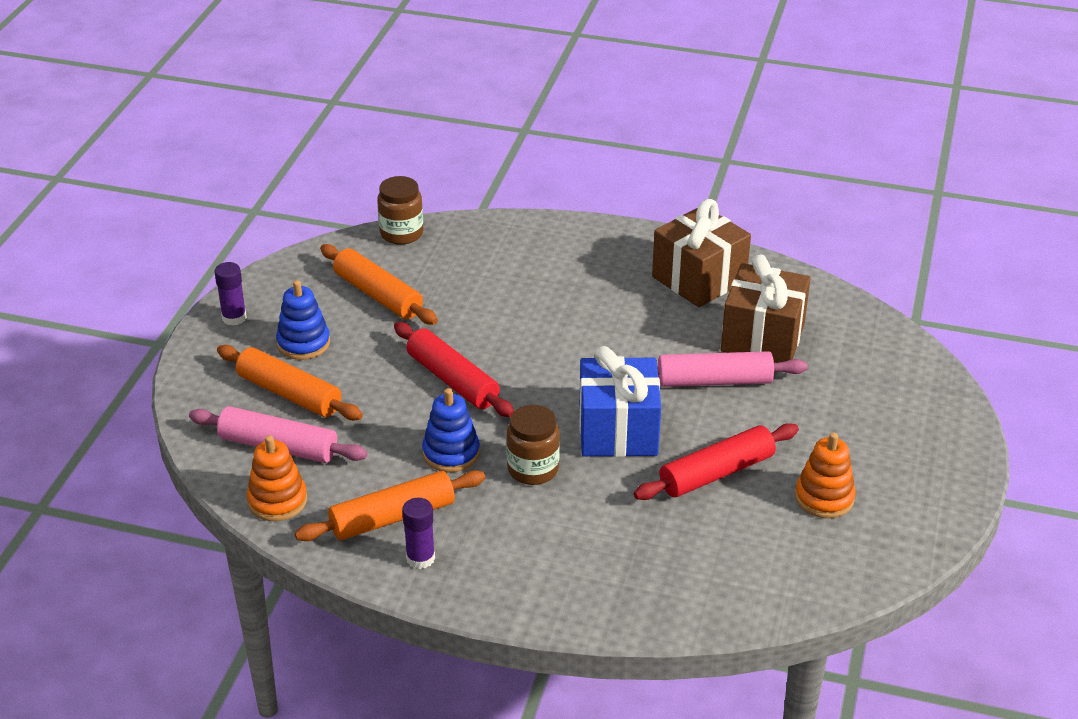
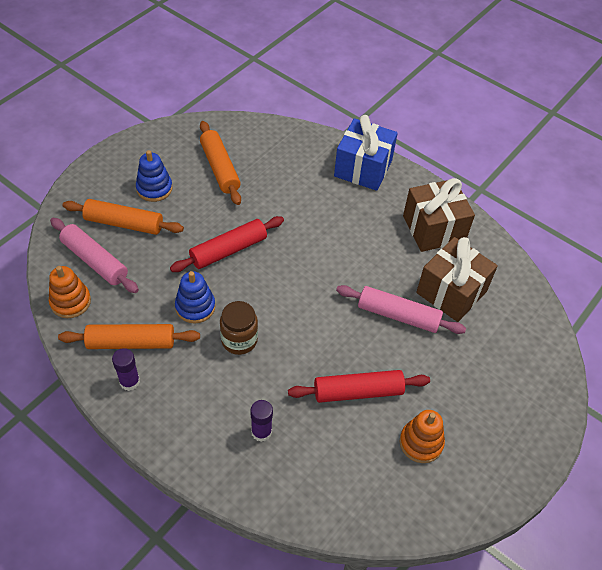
camera: 20 degrees right, 15 degrees up
(234, 318) = (125, 155): purple glue stick -> purple glue stick (261, 432)
(289, 394) = (124, 223): orange rolling pin -> orange rolling pin turned 45 degrees counterclockwise
(401, 233) = (261, 126): brown jar -> none
(453, 380) = (229, 250): red rolling pin -> red rolling pin turned 75 degrees clockwise
(618, 431) = (311, 331): blue gift -> blue gift (363, 168)

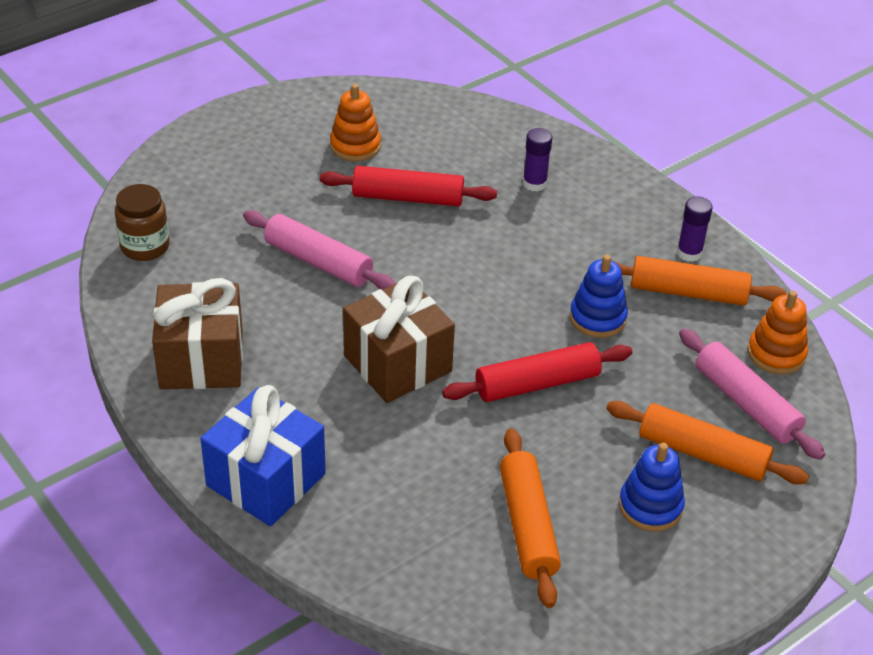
camera: 165 degrees left, 10 degrees down
(239, 340) = (543, 271): brown jar -> brown jar (145, 246)
(451, 292) = (228, 275): brown gift -> brown gift (397, 363)

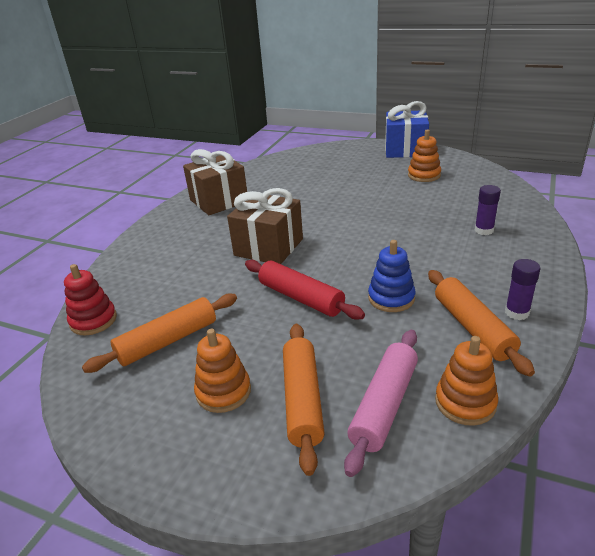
camera: 65 degrees right, 10 degrees down
(145, 246) = (280, 164): brown jar -> none
(266, 479) = (148, 245): blue gift -> blue gift (405, 150)
(318, 261) = (321, 199): pink rolling pin -> none
(408, 198) = (406, 201): red rolling pin -> none
(423, 586) = (93, 320): none -> red stacking toy
(650, 506) = (223, 392): blue stacking toy -> orange stacking toy

